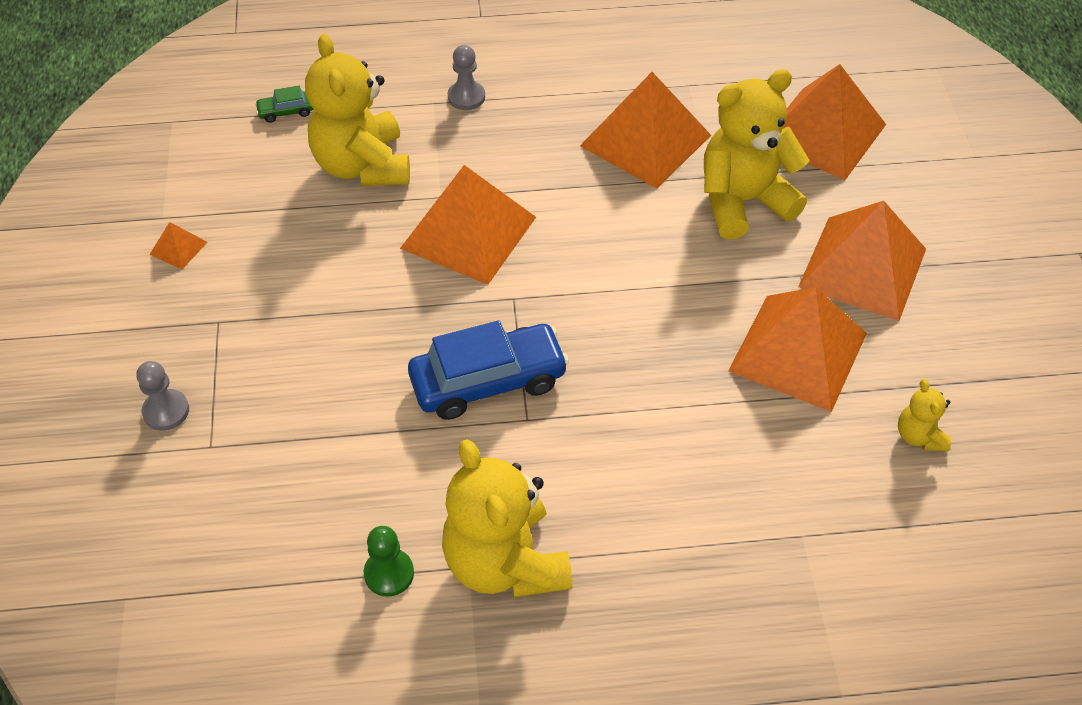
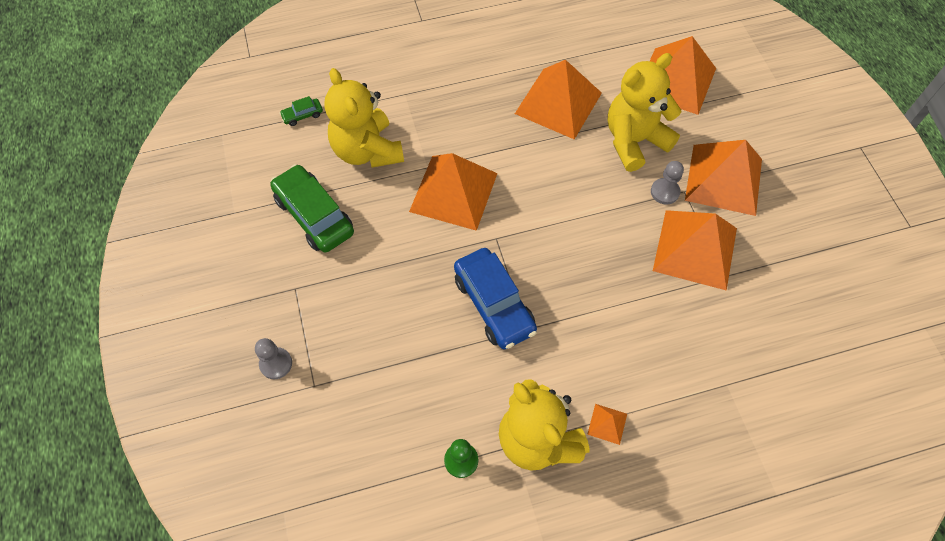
camera: 10 degrees left, 10 degrees up
(178, 248) = (252, 235): orange pyramid -> orange pyramid (607, 424)
(268, 236) = (314, 215): none -> green car
(466, 97) = (427, 86): grey pawn -> grey pawn (665, 192)
(488, 381) = (494, 304): blue car -> blue car turned 90 degrees clockwise
(919, 436) = (786, 299): yellow teddy bear -> none

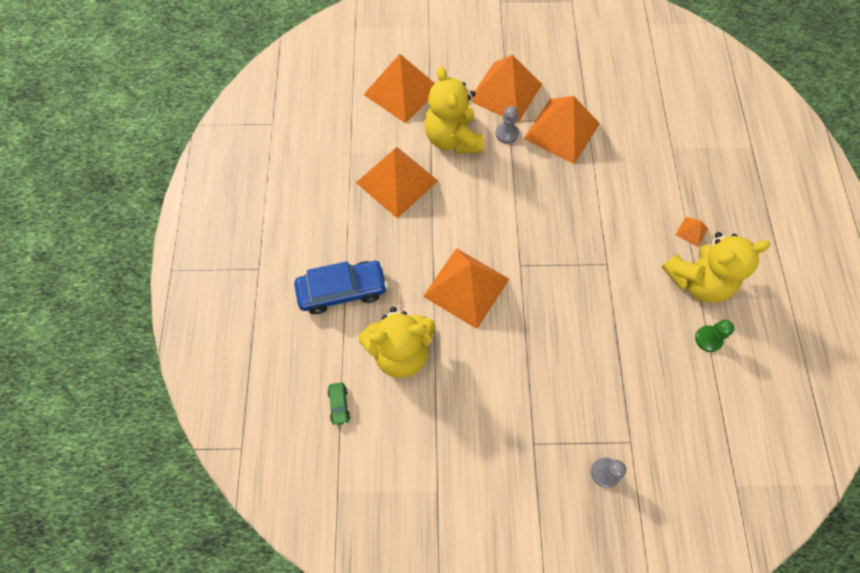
camera: 75 degrees left, 5 degrees up
(314, 215) = (460, 413): green car -> none
(494, 304) = (581, 282): blue car -> blue car (342, 290)

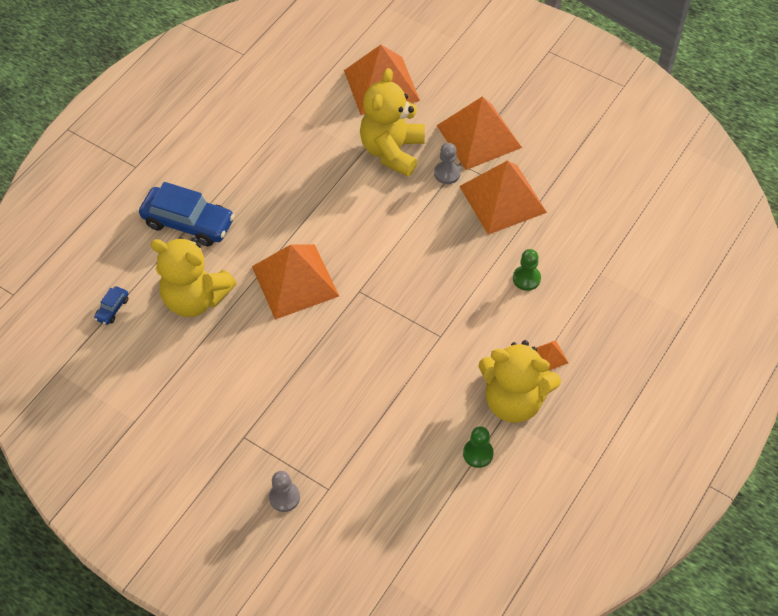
camera: 35 degrees right, 10 degrees down
(339, 405) = (112, 309): green car -> blue car
(397, 181) = (310, 160): orange pyramid -> none
(628, 182) = (526, 278): none -> green pawn

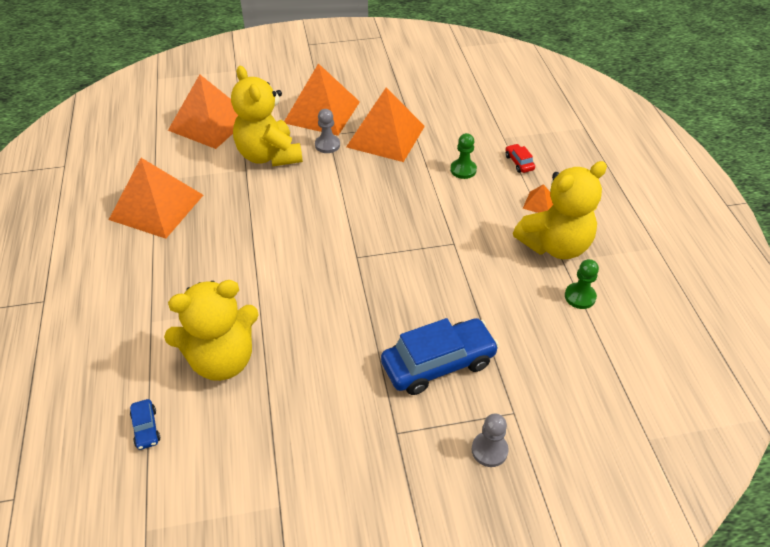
camera: 45 degrees left, 10 degrees down
(188, 223) = (148, 308): blue car -> blue car (438, 364)
(295, 281) = (296, 285): orange pyramid -> orange pyramid (156, 207)
(581, 307) = (519, 163): none -> red car

